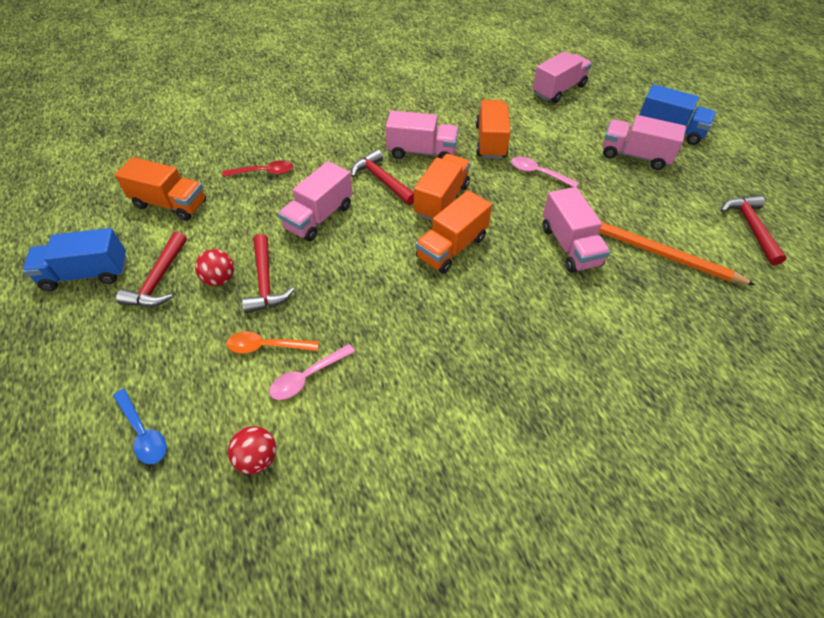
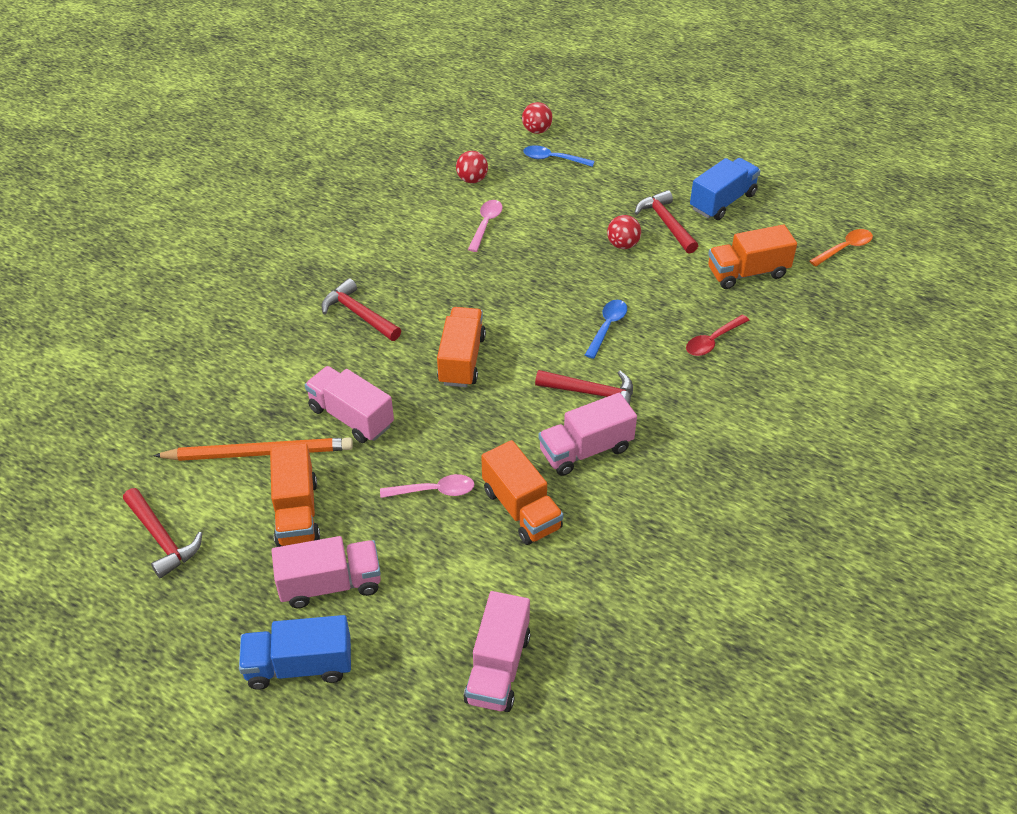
camera: 145 degrees right, 5 degrees down
(99, 501) = (536, 130): none -> red ball
(265, 282) = (586, 259): red hammer -> red hammer (359, 314)
(267, 346) = (533, 226): orange spoon -> orange spoon (844, 248)
(319, 217) = (607, 327): pink truck -> blue spoon
(441, 200) = (511, 402): orange truck -> orange truck (297, 512)

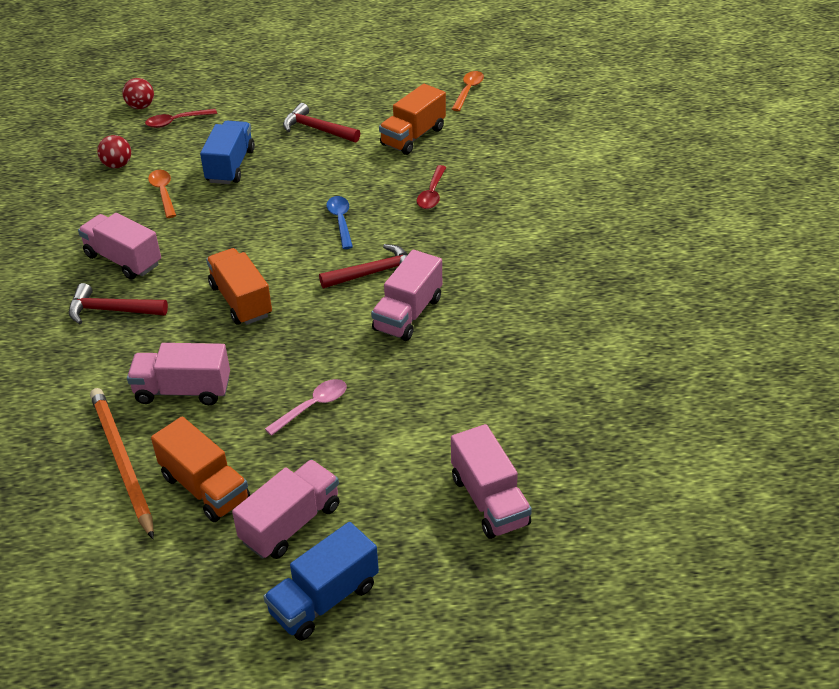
camera: 35 degrees left, 5 degrees down
(161, 538) = (92, 580): red hammer -> none
(259, 453) = (122, 462): orange pencil -> orange pencil turned 75 degrees counterclockwise
(404, 272) = (123, 260): none -> pink truck
(486, 224) = (163, 193): pink spoon -> orange spoon
(521, 509) = (398, 381): orange truck -> none
(553, 159) = (176, 122): blue spoon -> red spoon
(622, 245) = (296, 159): red ball -> none
(722, 202) = (347, 96): blue truck -> blue truck (230, 166)

